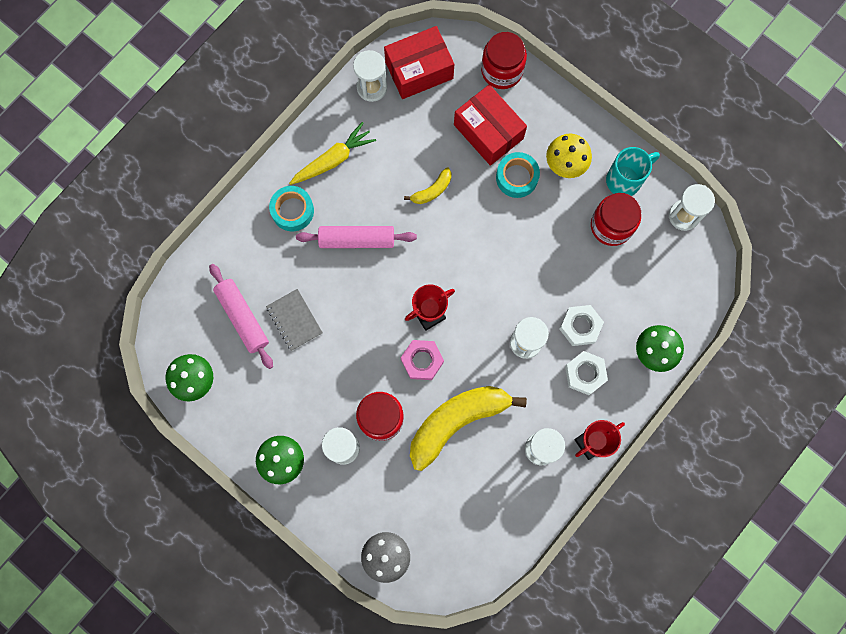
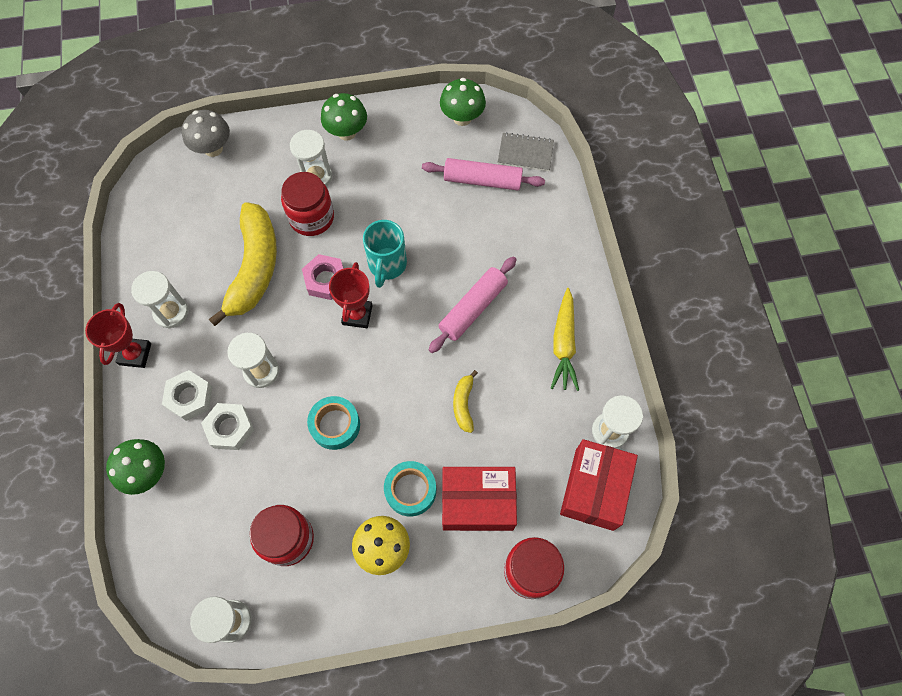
camera: 130 degrees right, 10 degrees down
(292, 211) = (543, 278): turquoise tape -> turquoise tape (335, 425)
(294, 320) = (447, 214): grey notebook -> grey notebook (525, 153)
(625, 179) = (317, 595): turquoise mug -> turquoise mug (387, 265)

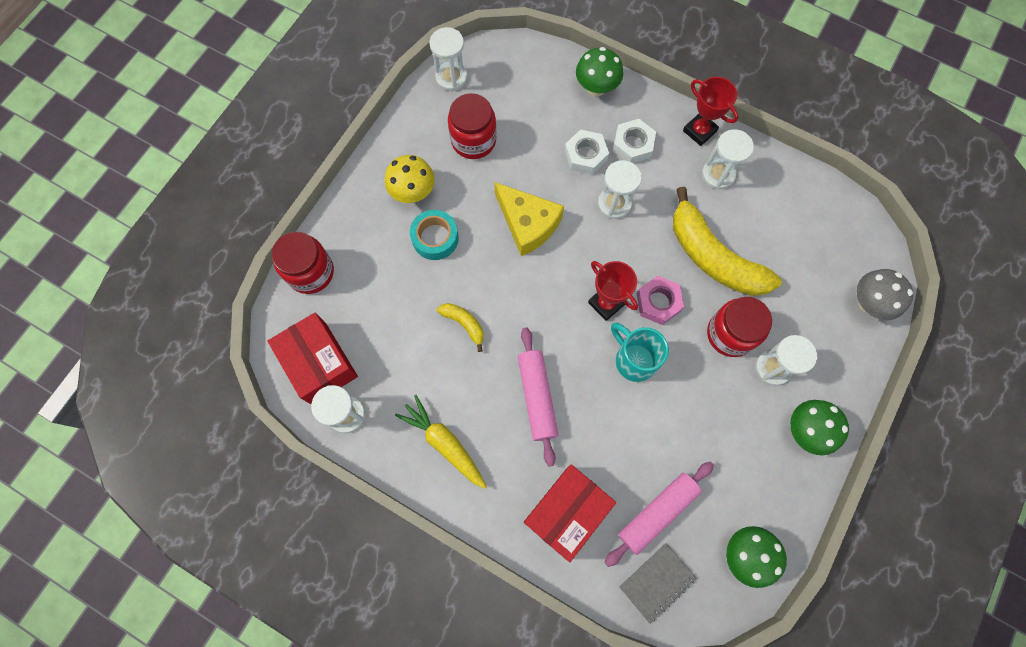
camera: 130 degrees right, 5 degrees up
(335, 425) = (527, 223): turquoise tape -> yellow cheese
(477, 502) = (386, 275): red box -> red box (567, 512)

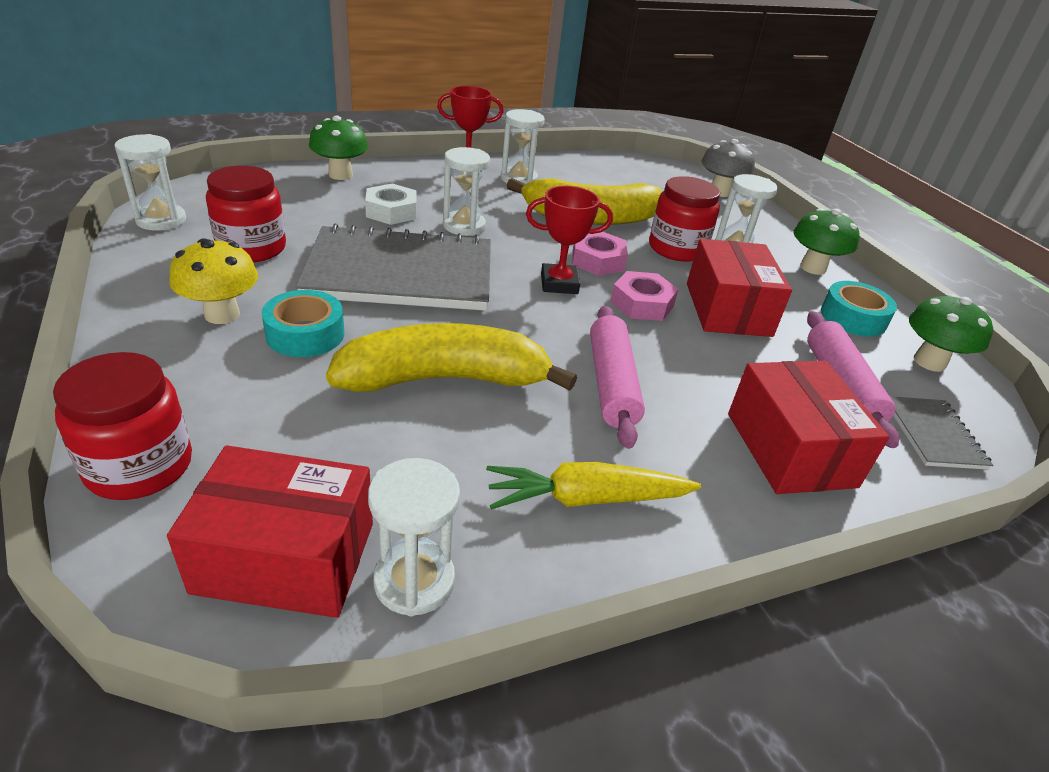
camera: 55 degrees left, 35 degrees down
(464, 324) = (445, 379): yellow banana -> yellow banana, size x2.25
(527, 223) = (400, 273): yellow cheese -> grey notebook
(537, 397) = (611, 383): pink rolling pin -> pink rolling pin turned 60 degrees clockwise
(633, 145) = (425, 191): white nut -> none
(633, 360) = (642, 303): turquoise mug -> pink nut
(681, 409) = (728, 309): none -> red box
(756, 487) = (853, 318): none -> turquoise tape

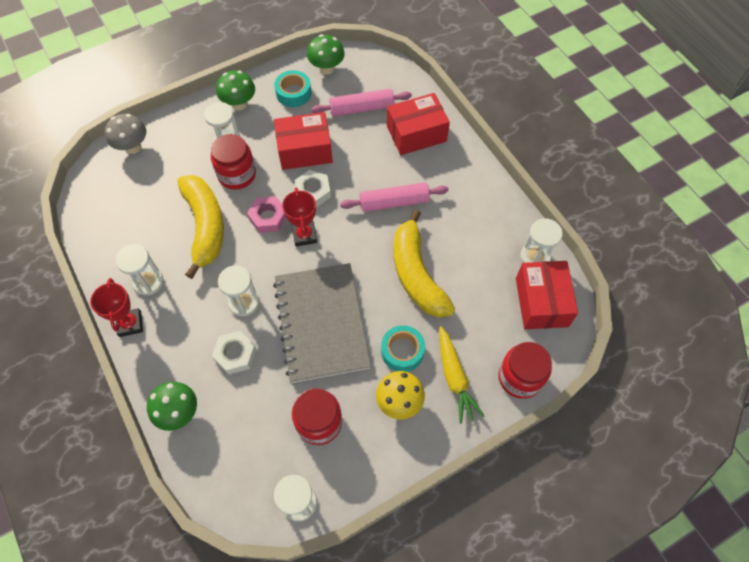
camera: 95 degrees left, 25 degrees up
(586, 498) = (474, 206): yellow carrot -> yellow carrot (454, 378)
(642, 303) = (313, 192): pink nut -> white nut
(933, 434) = (386, 80): grey notebook -> none

